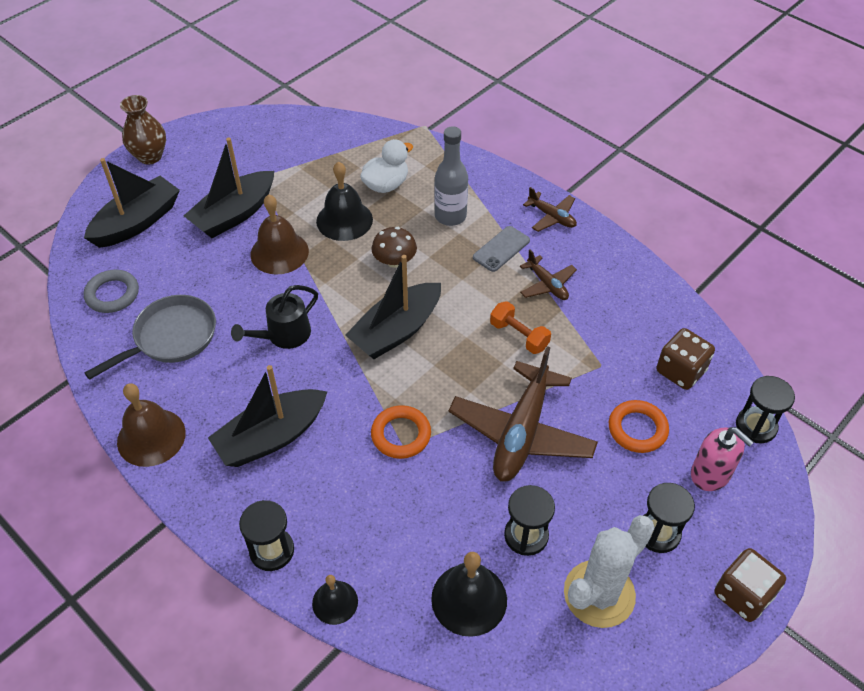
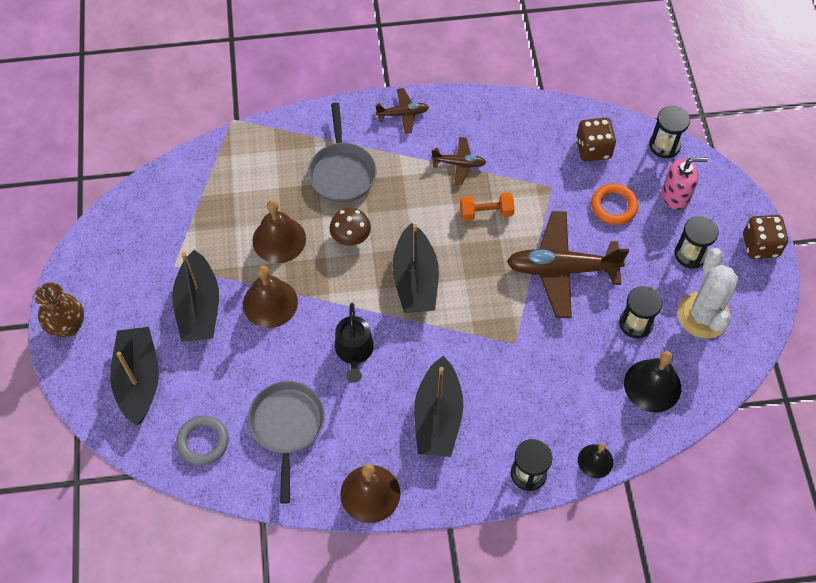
camera: 50 degrees left, 10 degrees up
(344, 220) = (279, 239): black bell -> brown bell
(386, 185) = (270, 188): white duck -> none
(401, 435) = (504, 338): orange ring -> none
(450, 216) = (342, 172): grey bottle -> grey pan
(501, 249) = (402, 165): grey phone -> none
(521, 432) = (562, 269): brown plane -> brown plane turned 120 degrees clockwise

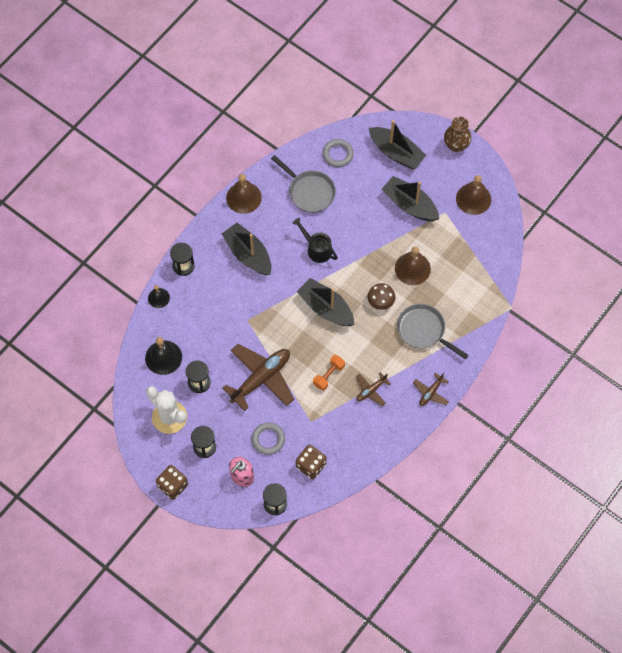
camera: 135 degrees right, 5 degrees up
(270, 303) = (380, 236): brown bell -> brown bell (473, 199)
(614, 206) = (268, 439): orange ring -> grey ring

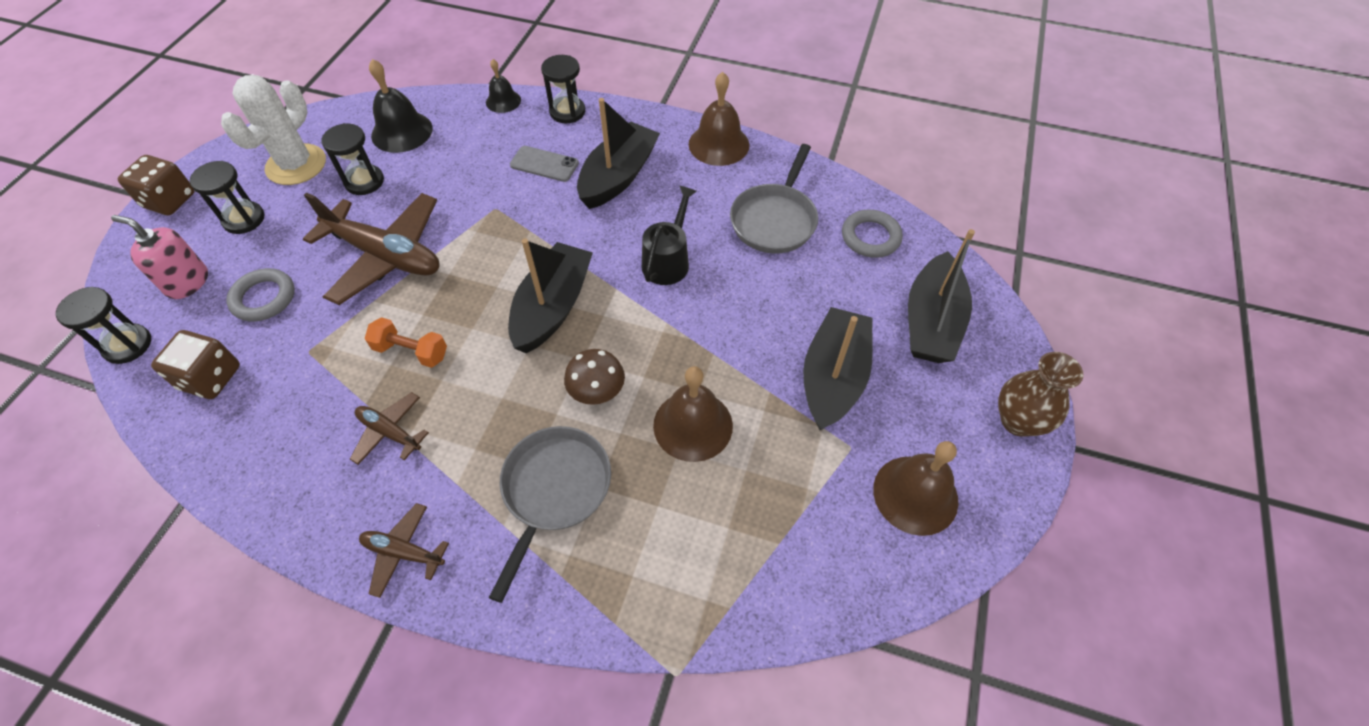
camera: 70 degrees right, 10 degrees down
(223, 288) = (544, 164): none -> grey phone

